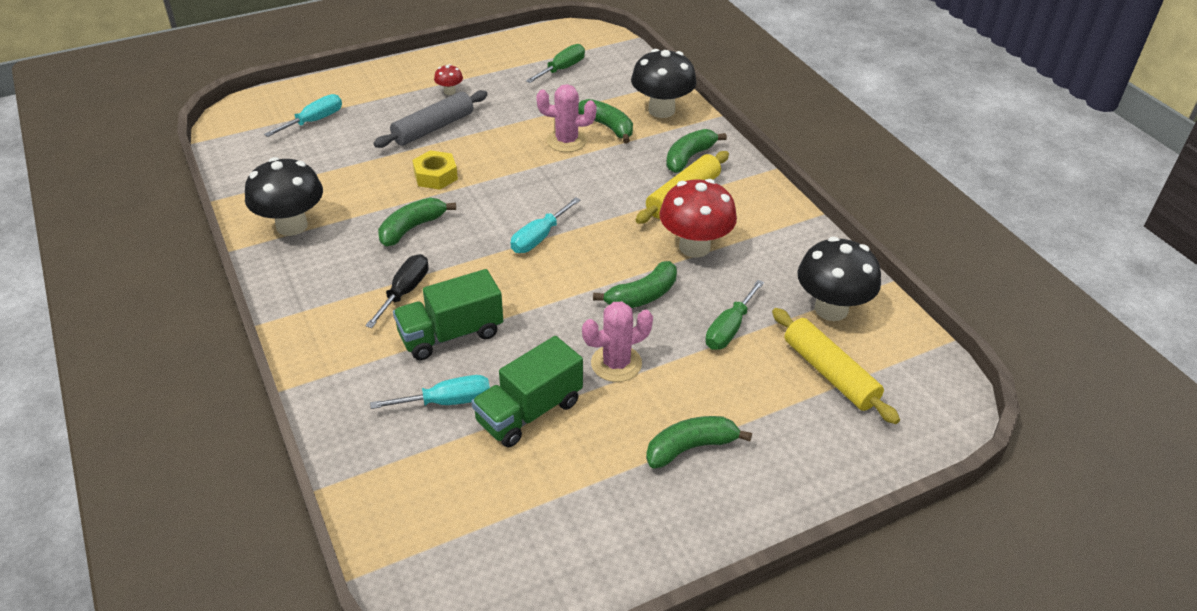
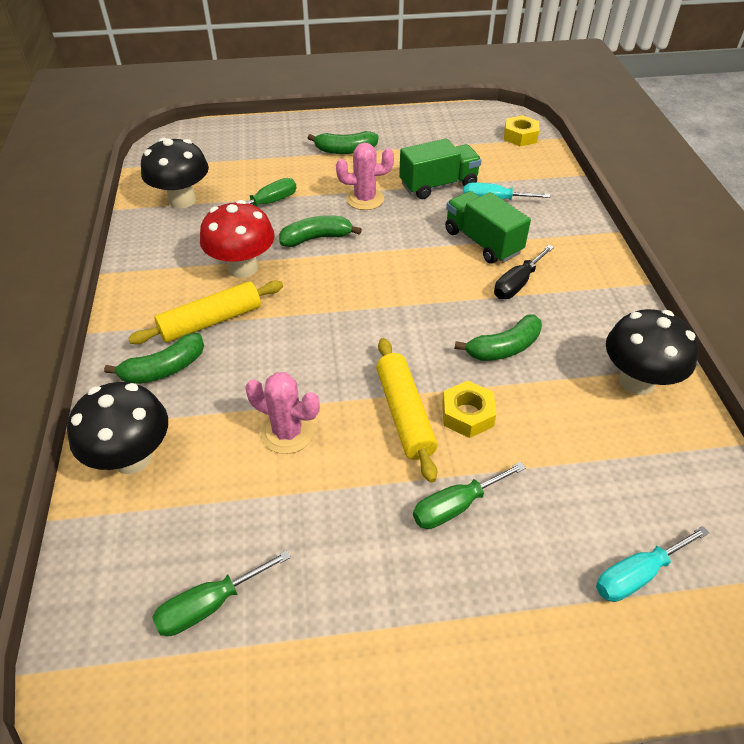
camera: 160 degrees left, 5 degrees up
(422, 561) = (520, 136): none -> yellow nut
(433, 128) = (455, 506): grey rolling pin -> green screwdriver
(449, 91) = (414, 593): red mushroom -> none
(451, 334) = (482, 242): green truck -> green truck turned 120 degrees counterclockwise
(539, 238) = (379, 308): turquoise screwdriver -> none
(607, 127) = (223, 444): green banana -> none
(830, 373) = (225, 166): yellow rolling pin -> yellow rolling pin (404, 414)

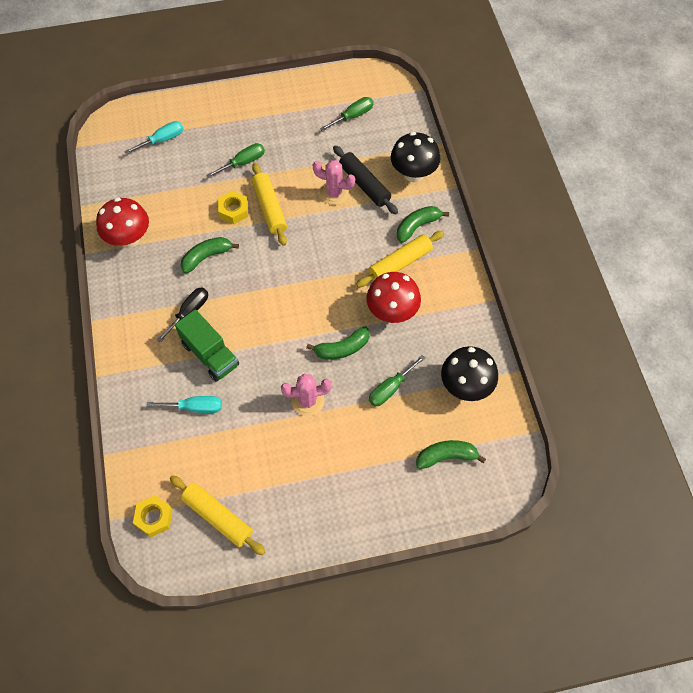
camera: 175 degrees right, 15 degrees up
(229, 444) = (364, 184): none -> black rolling pin
(345, 150) = (333, 476): green banana -> green banana (446, 457)
(438, 185) = (242, 426): green truck -> none
(459, 134) = (218, 517): none -> yellow rolling pin
(636, 381) = (129, 239): black mushroom -> red mushroom

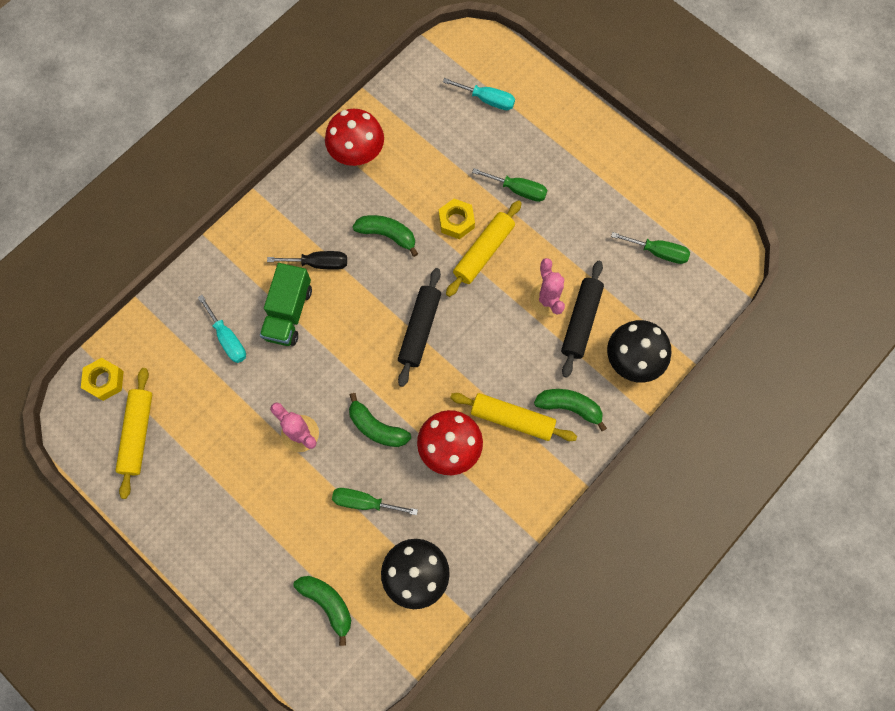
camera: 55 degrees right, 10 degrees up
(293, 279) = (419, 329): none -> black rolling pin

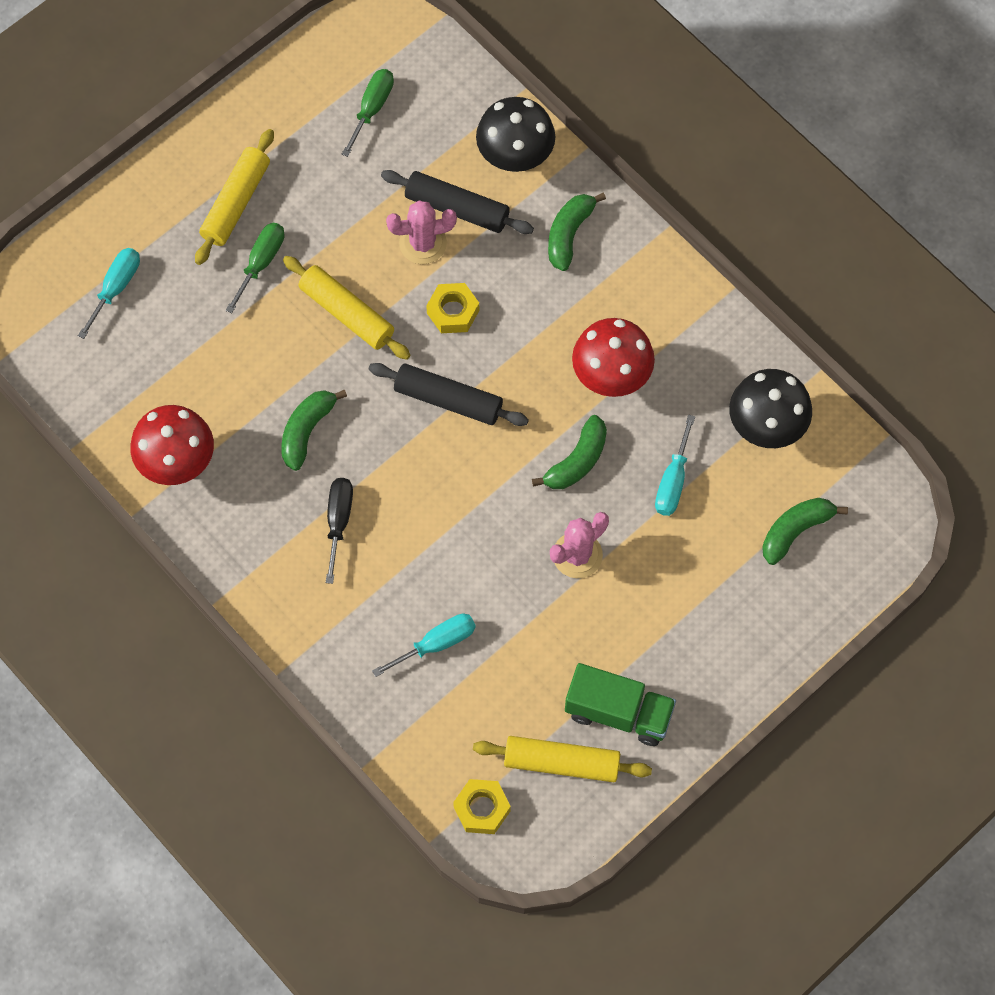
camera: 85 degrees left, 5 degrees down
(288, 313) = (407, 563): green truck -> green truck (618, 712)
(364, 502) = (673, 481): green screwdriver -> turquoise screwdriver
(456, 221) = (298, 343): yellow nut -> yellow nut (453, 312)
(512, 419) = (579, 301): yellow rolling pin -> yellow rolling pin (236, 203)

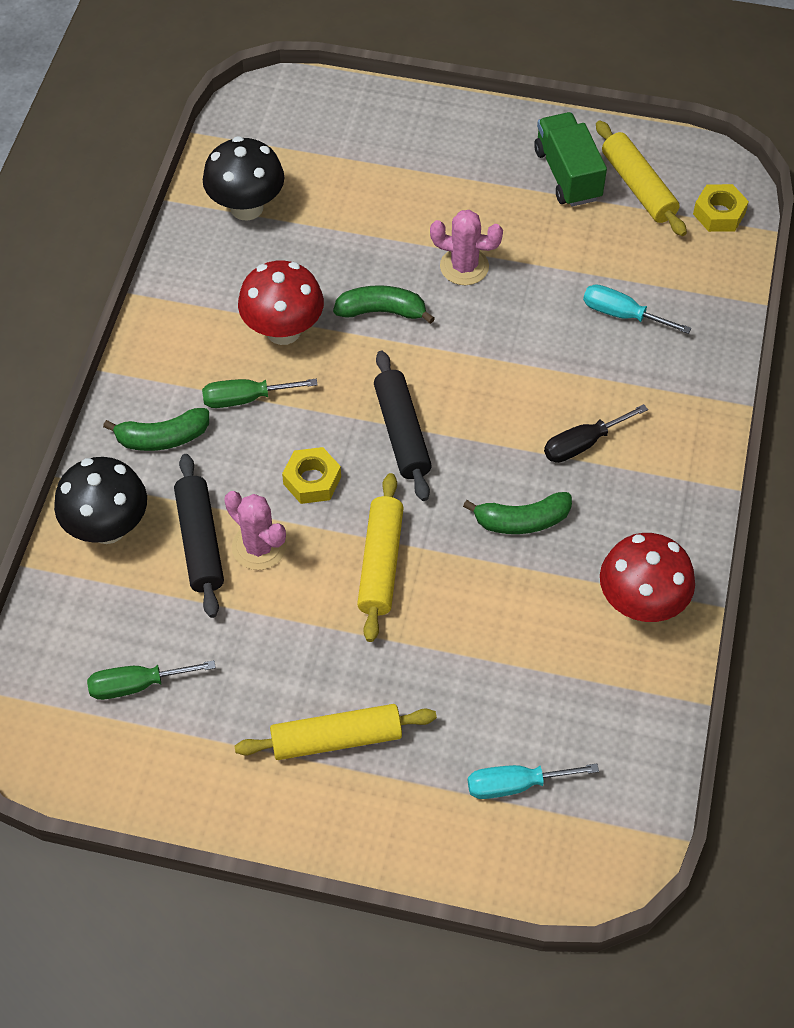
camera: 125 degrees left, 10 degrees down
(261, 263) = (385, 671): green screwdriver -> green screwdriver (245, 398)
(673, 481) = (346, 240): turquoise screwdriver -> none
(795, 531) = (323, 146): green banana -> none

